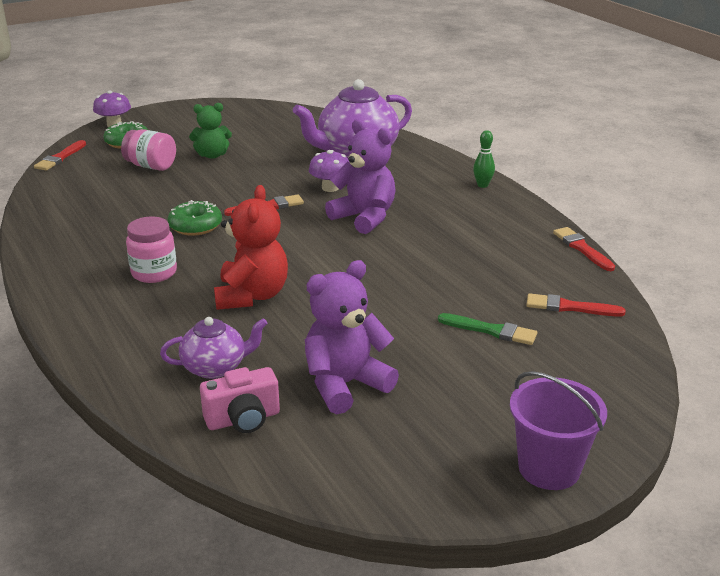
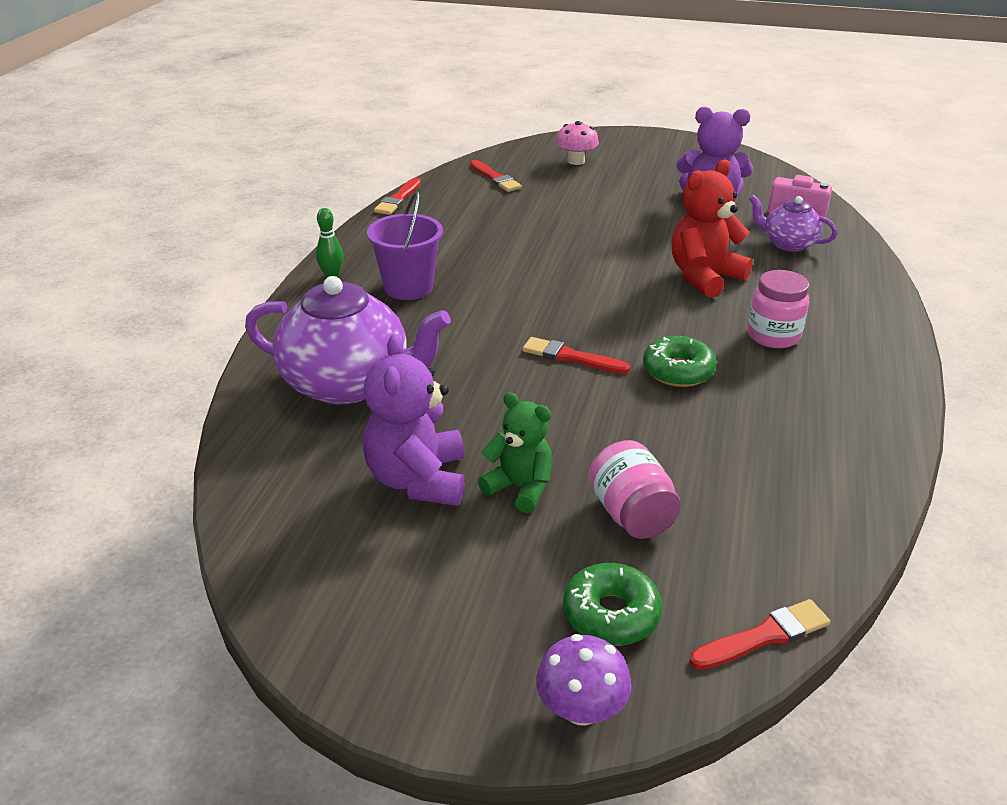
camera: 135 degrees left, 5 degrees up
(330, 188) = (469, 348): purple mushroom -> none
(364, 218) = (500, 297): purple teddy bear -> purple teddy bear (418, 480)
(491, 330) = (570, 188): green brush -> none
(549, 468) = (655, 140): purple bucket -> purple bucket (408, 287)
(555, 372) = (576, 161): none -> pink mushroom

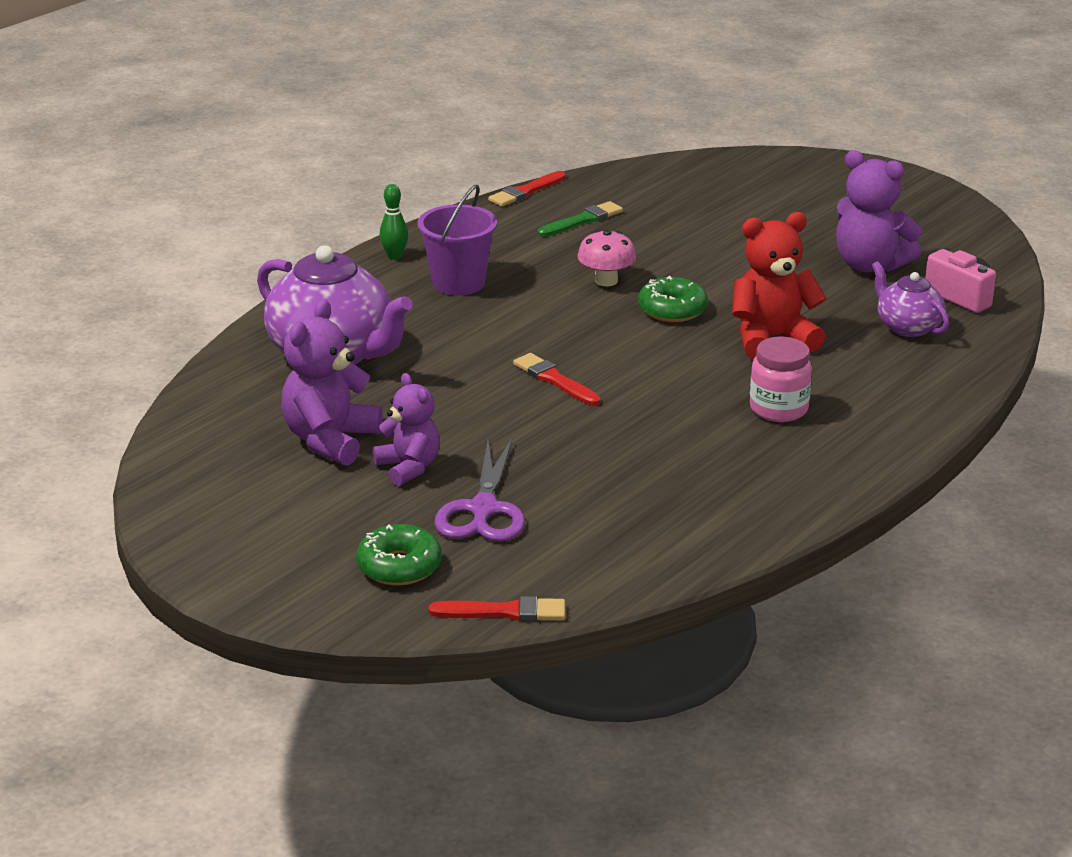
camera: 25 degrees right, 5 degrees down
(464, 213) = (582, 220): none -> green brush
(495, 178) = (652, 189): red brush -> none
(520, 487) = (409, 467): green teddy bear -> purple teddy bear
(576, 161) = (764, 187): pink mushroom -> pink mushroom (606, 280)
(581, 709) = (322, 611): purple mushroom -> none
(631, 514) = (483, 509): pink jar -> purple scissors
(678, 371) = (645, 416): green donut -> green donut (672, 310)

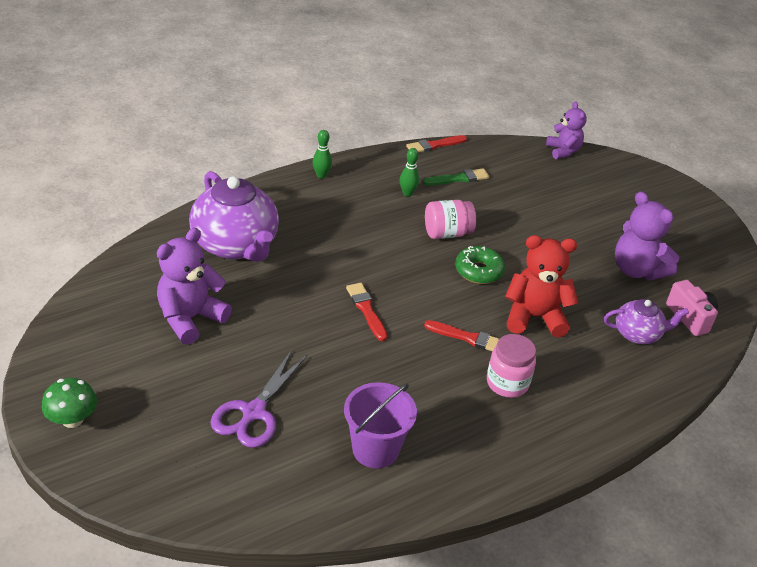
camera: 15 degrees right, 10 degrees up
(254, 571) = (72, 419): none -> green mushroom
(399, 566) = (168, 447): green donut -> none
(409, 467) = (227, 358): purple teddy bear -> purple teddy bear (563, 151)
(458, 283) = (349, 208): purple bucket -> purple bucket (375, 449)
(504, 612) = (213, 515): red brush -> red brush (468, 338)
(525, 250) = (407, 193): none -> green bowling pin
(606, 280) = (447, 233): pink mushroom -> pink jar
(907, 327) = (637, 334): purple teapot -> purple teapot turned 105 degrees clockwise

